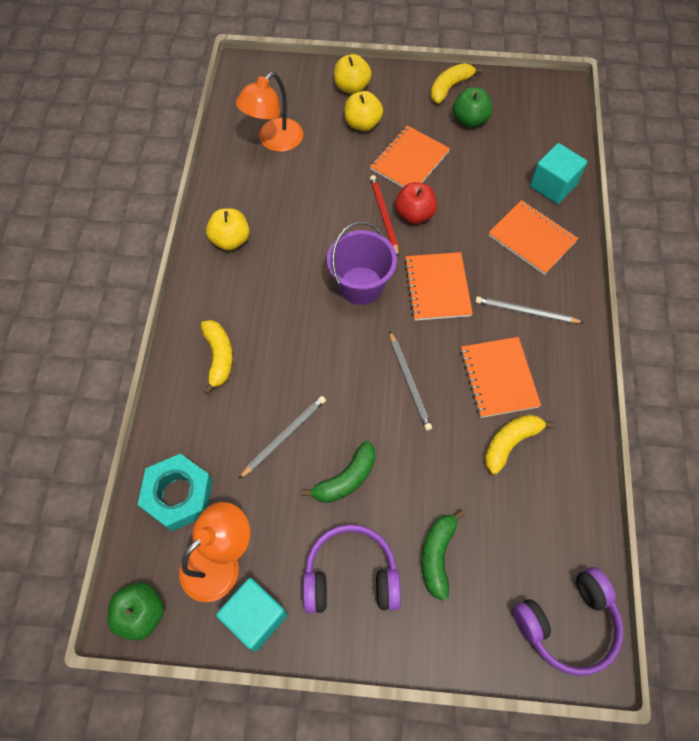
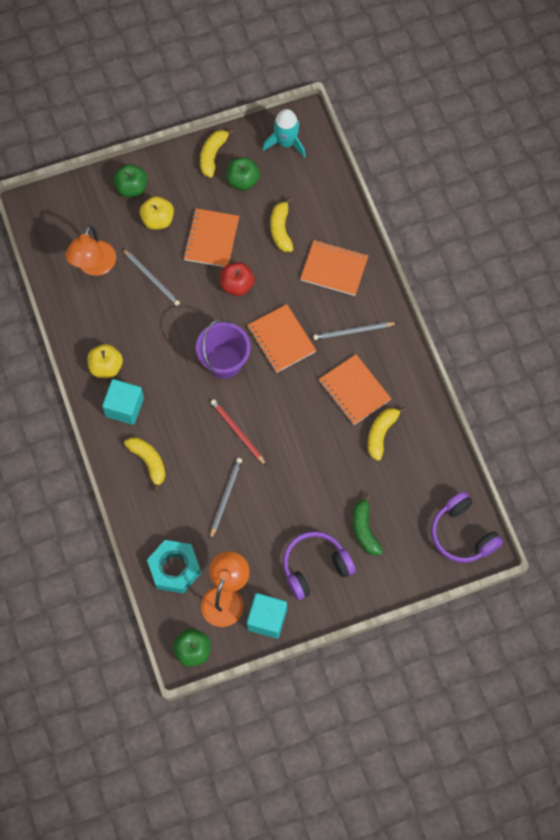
camera: 25 degrees left, 5 degrees up
(346, 479) = (282, 507): green banana -> none
(352, 87) = (131, 188): yellow apple -> green apple
(384, 215) = (214, 296): red pencil -> red pencil (237, 432)
(409, 382) = (294, 421): grey pencil -> grey pencil (151, 278)
(489, 179) = (281, 229): none -> yellow banana
(532, 102) = (286, 142): none -> turquoise rocket
(553, 185) = (332, 215): turquoise cube -> turquoise cube (124, 407)
(567, 623) = (462, 534): purple headphones -> purple headphones turned 105 degrees clockwise

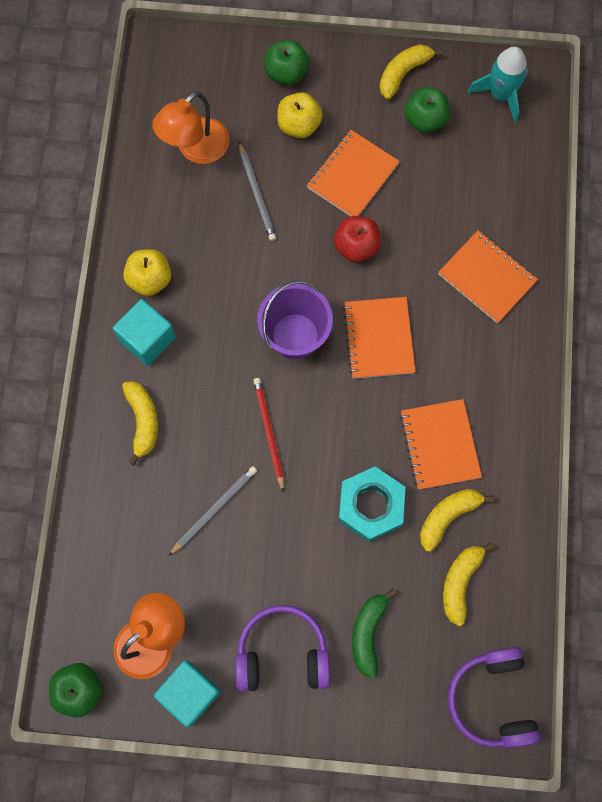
camera: 25 degrees right, 5 degrees up
(174, 568) = (108, 572): turquoise nut -> turquoise nut (371, 506)
(281, 229) = (443, 200): yellow banana -> yellow banana (460, 582)
(353, 331) = (474, 368): grey pencil -> none

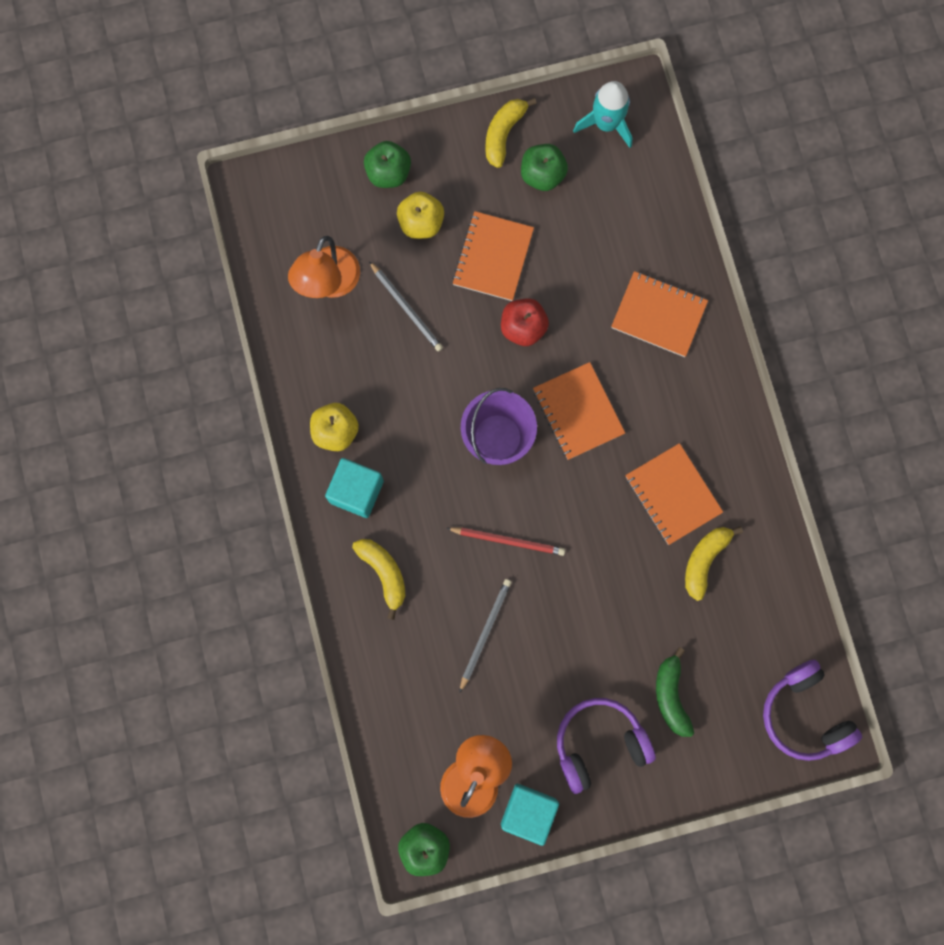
camera: 20 degrees left, 5 degrees up
(269, 432) = (508, 541): red pencil -> red pencil turned 135 degrees clockwise
(371, 506) = (629, 576): turquoise nut -> none
(460, 582) = (738, 618): yellow banana -> none

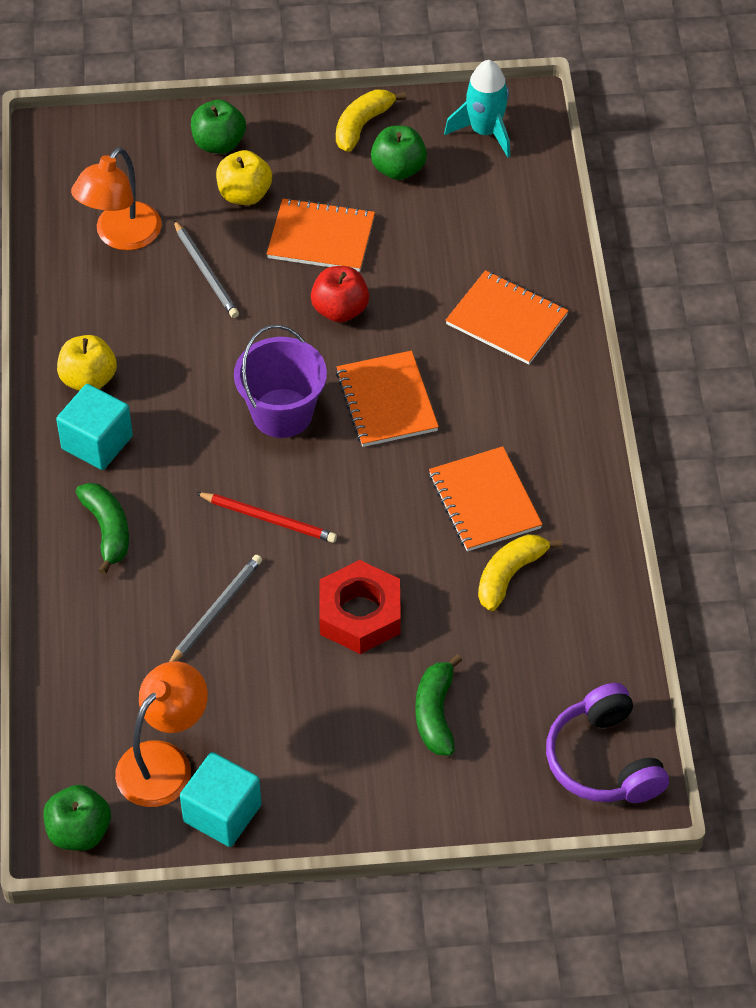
camera: 10 degrees right, 25 degrees down
(384, 573) = (107, 530): yellow banana -> green banana
(493, 257) = (321, 238): orange notebook -> orange notebook turned 75 degrees clockwise
(596, 617) = (360, 614): none -> red nut
(599, 743) = (331, 751): purple headphones -> none

